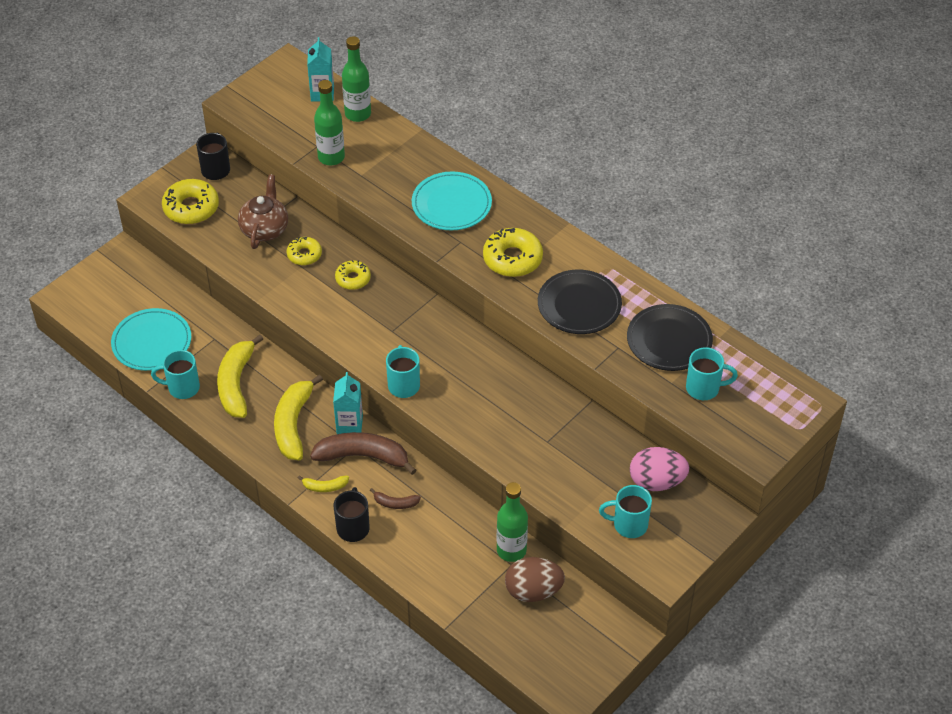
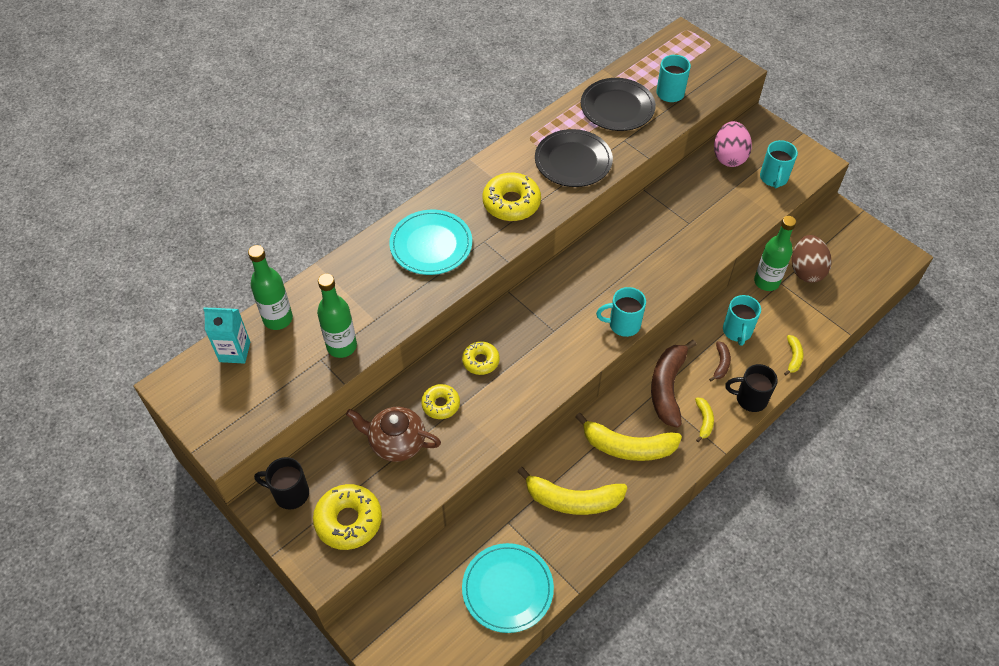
camera: 85 degrees left, 5 degrees up
(182, 388) = (575, 554): turquoise mug -> turquoise mug (737, 331)
(349, 424) = (629, 397): turquoise carton -> none
(408, 570) = (793, 357): none -> yellow banana

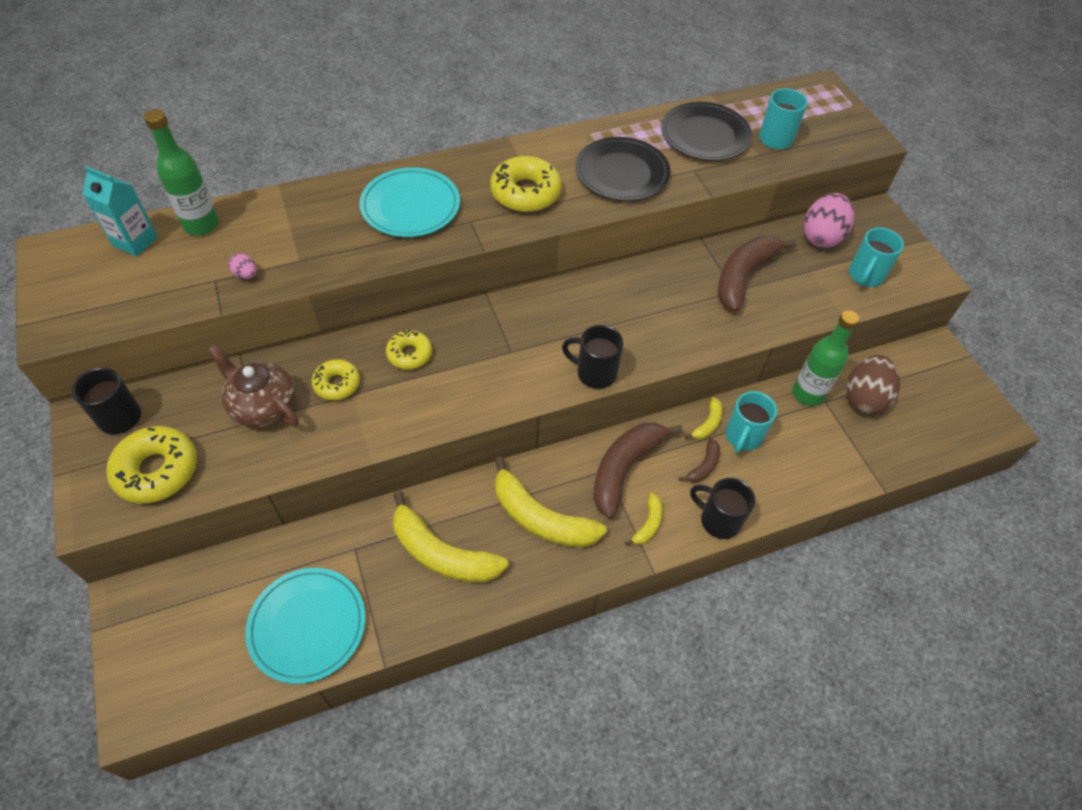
camera: 20 degrees right, 0 degrees up
(341, 346) = (246, 275): green bottle -> pink egg
(623, 324) = (594, 373): turquoise mug -> black mug
(689, 209) = (743, 276): none -> brown banana
(793, 357) = (798, 492): yellow banana -> yellow banana (707, 424)

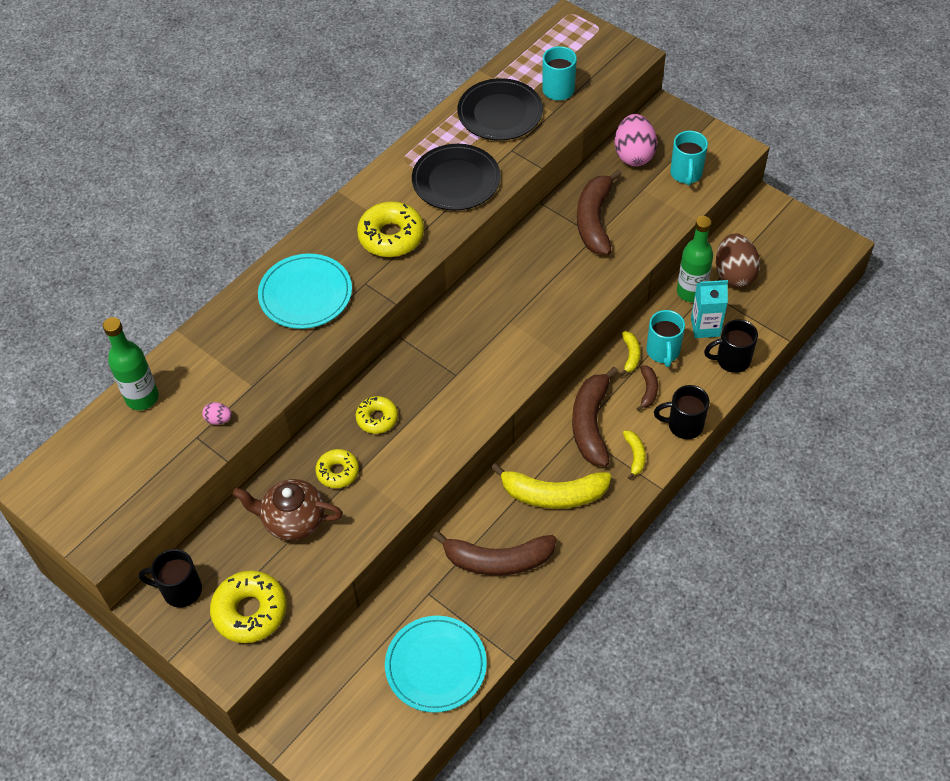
camera: 25 degrees left, 0 degrees up
(135, 241) = (98, 440): turquoise carton -> turquoise carton (705, 327)
(442, 553) = (497, 560): yellow banana -> brown banana
(594, 373) = (532, 359): black mug -> black mug (731, 360)

